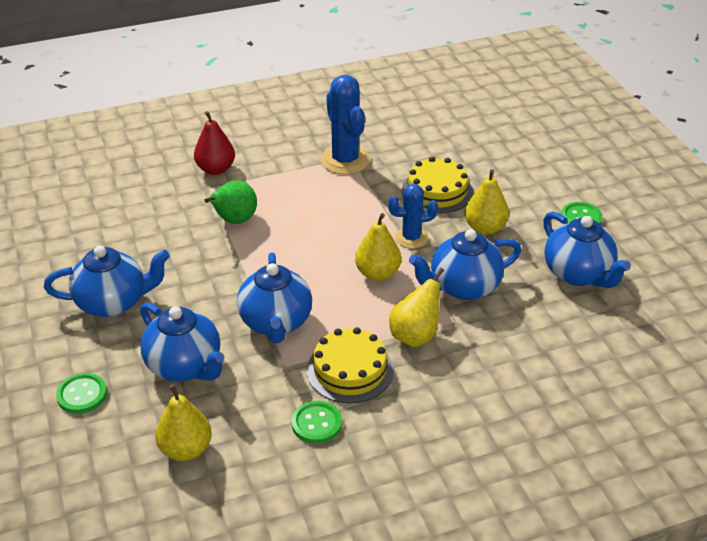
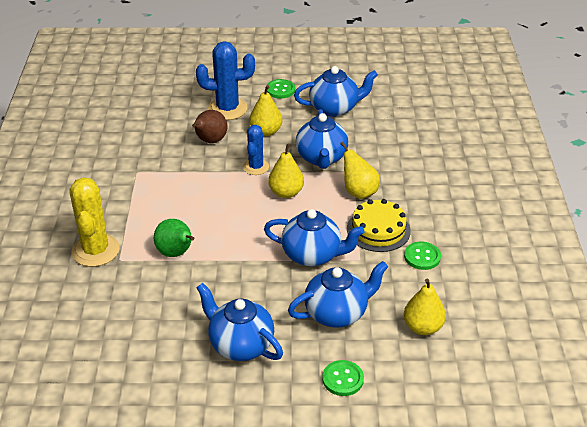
camera: 70 degrees left, 0 degrees up
(113, 302) = (240, 345): blue teapot -> blue teapot turned 60 degrees counterclockwise
(216, 169) = (95, 250): red pear -> yellow cactus
(345, 160) = (138, 175): blue cactus -> blue cactus (227, 109)
(437, 191) = (210, 141): yellow cake -> brown pear

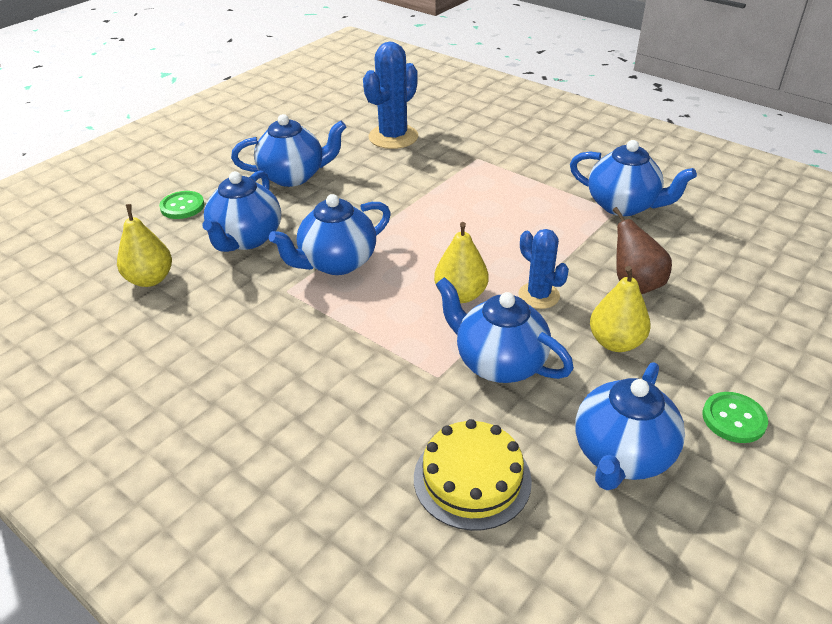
camera: 130 degrees right, 0 degrees up
(95, 250) = (505, 151): yellow cactus -> none
(128, 171) = (623, 205): none -> blue teapot
(176, 253) = (448, 187): green pear -> none
(227, 109) = (711, 333): blue cactus -> blue cactus (393, 137)
(359, 192) = (391, 356): yellow pear -> none
(378, 230) = (307, 332): yellow cake -> yellow cake (472, 479)
(422, 257) = (222, 339): green button -> none

